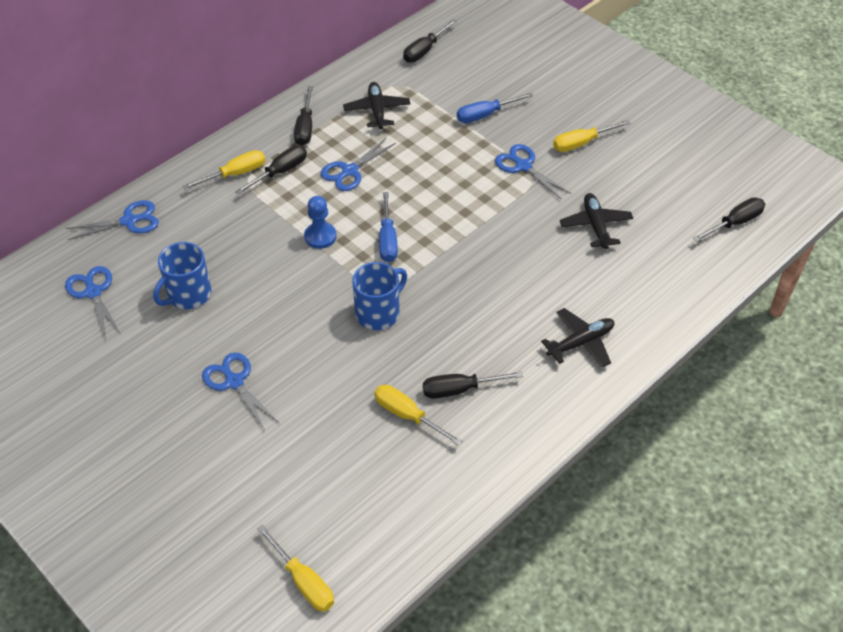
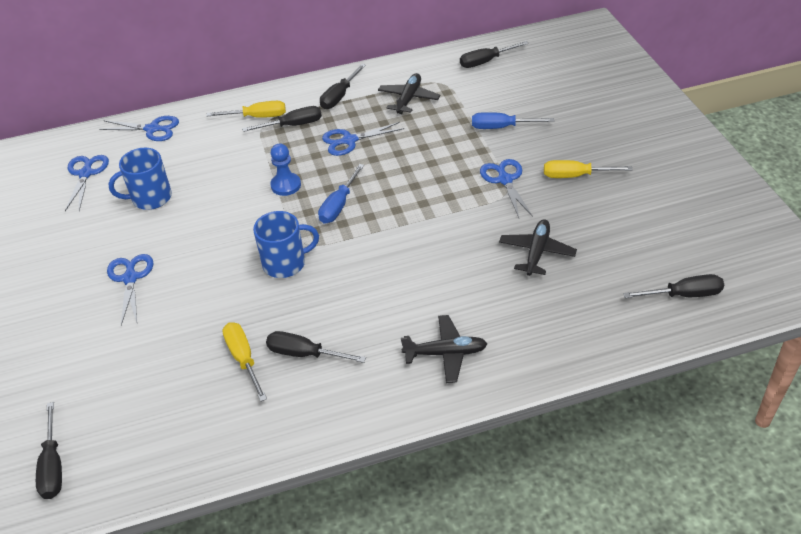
camera: 30 degrees right, 5 degrees down
(304, 581) = (53, 466): yellow screwdriver -> black screwdriver

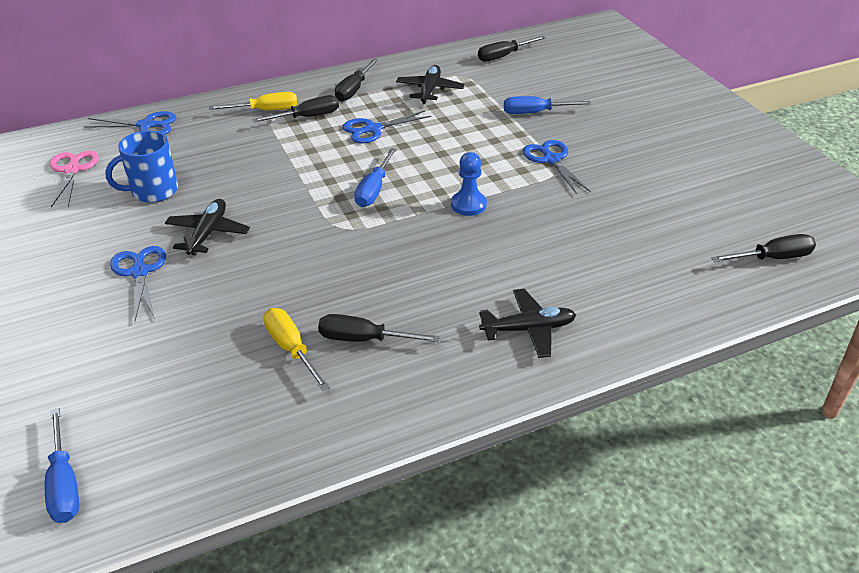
camera: 10 degrees left, 5 degrees down
(53, 466) = (64, 484): black screwdriver -> blue screwdriver
(86, 174) = (72, 170): blue scissors -> pink scissors
(285, 263) = (323, 248): blue mug -> none
(286, 185) = (309, 173): blue pawn -> blue pawn (468, 205)
(536, 252) = (603, 225): black plane -> black plane (208, 233)
(575, 176) = (625, 153): yellow screwdriver -> none

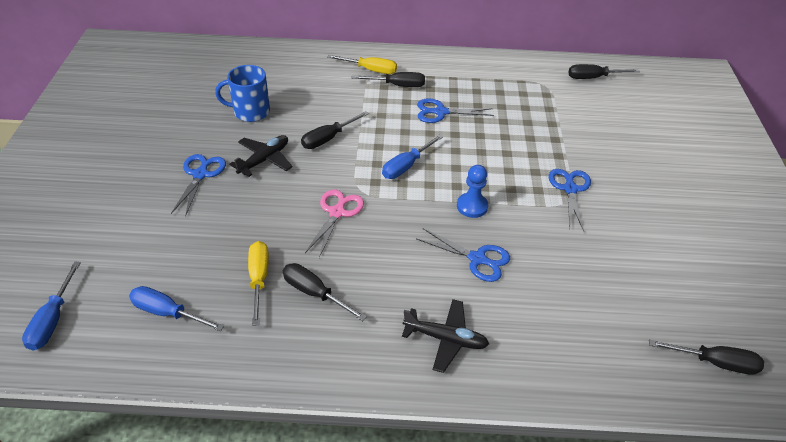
camera: 25 degrees right, 5 degrees up
(72, 170) = (210, 77): pink scissors -> pink scissors (337, 212)
(146, 125) = (280, 56): blue scissors -> blue scissors (477, 259)
(354, 90) = (448, 72): black screwdriver -> black screwdriver (328, 139)
(429, 90) = (509, 91): black plane -> none
(535, 113) = (585, 140): blue screwdriver -> blue screwdriver (167, 313)

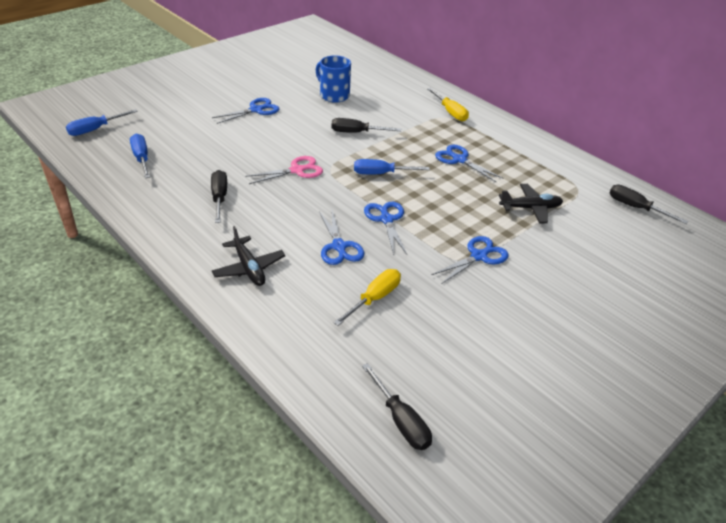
camera: 45 degrees right, 5 degrees down
(259, 279) = (204, 173): yellow screwdriver -> yellow screwdriver (374, 298)
(264, 160) = (301, 122): black plane -> black plane (530, 208)
(397, 85) = (454, 130): black screwdriver -> none
(472, 206) = (386, 219): blue pawn -> blue scissors

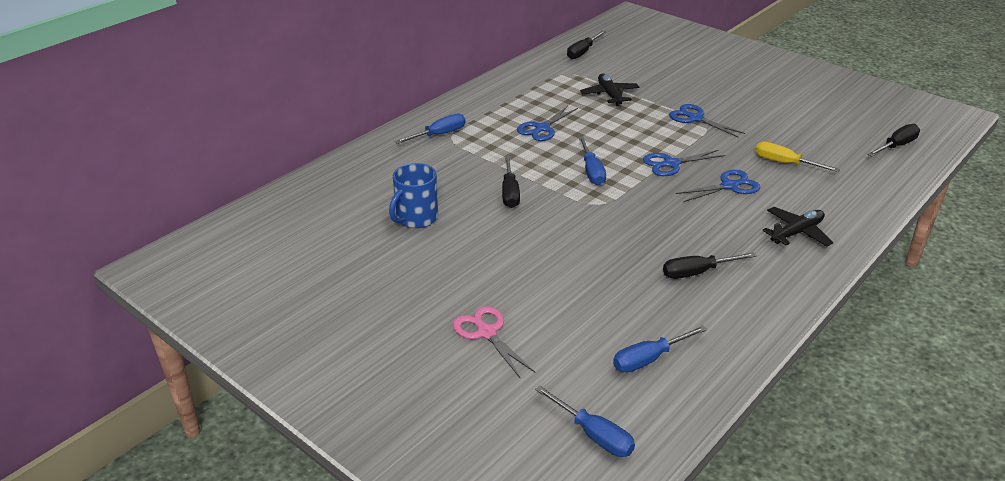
camera: 95 degrees left, 5 degrees down
(256, 110) = (477, 279): blue scissors -> none
(297, 170) = (612, 226): pink scissors -> pink scissors (486, 333)
(450, 112) = (439, 135): yellow screwdriver -> blue screwdriver

